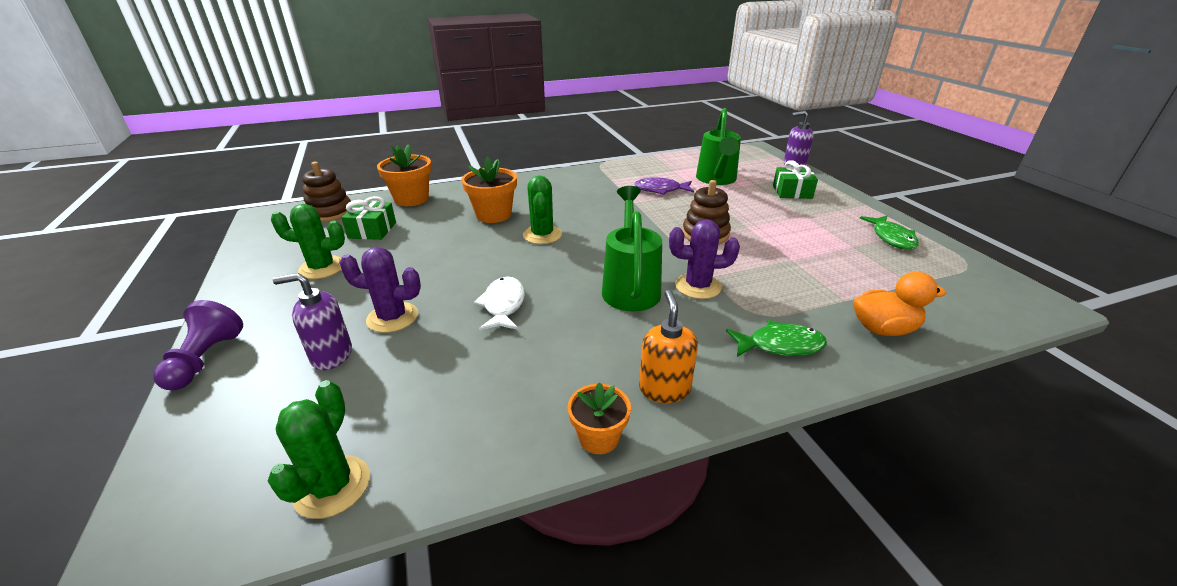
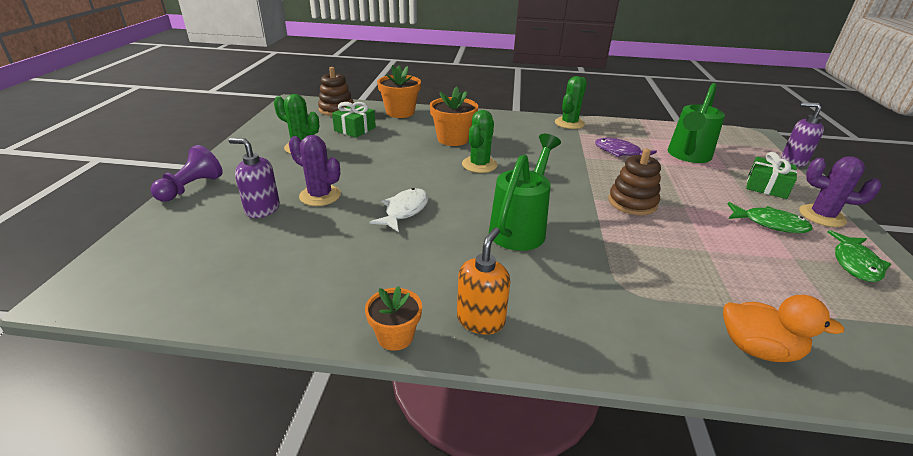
camera: 25 degrees right, 0 degrees up
(332, 486) = (198, 295): green cactus -> green cactus (569, 123)
(698, 286) = (585, 246): purple cactus -> purple cactus (822, 216)
(780, 345) = (624, 324): green fish -> green fish (769, 224)

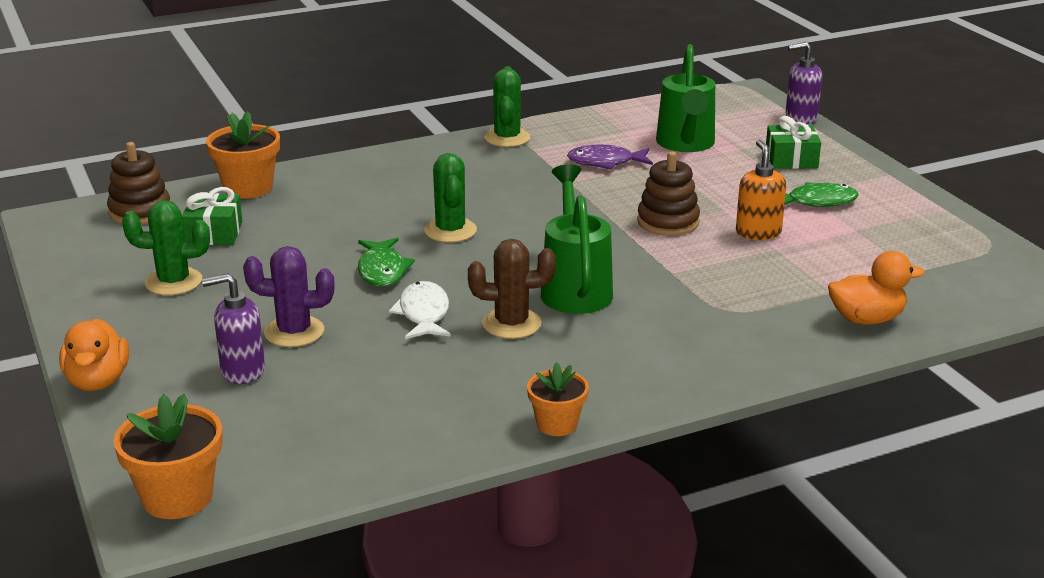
camera: 30 degrees left, 5 degrees down
(191, 188) = (98, 381): purple pawn -> orange duck
(451, 238) = (511, 324): none -> brown cactus
(453, 139) = (375, 206): orange flower pot -> orange flower pot (177, 497)
(480, 320) = (621, 383): orange soap dispenser -> orange soap dispenser (758, 232)
(822, 216) = (859, 177): purple cactus -> none
(855, 263) = (908, 218): green fish -> green fish (382, 270)

